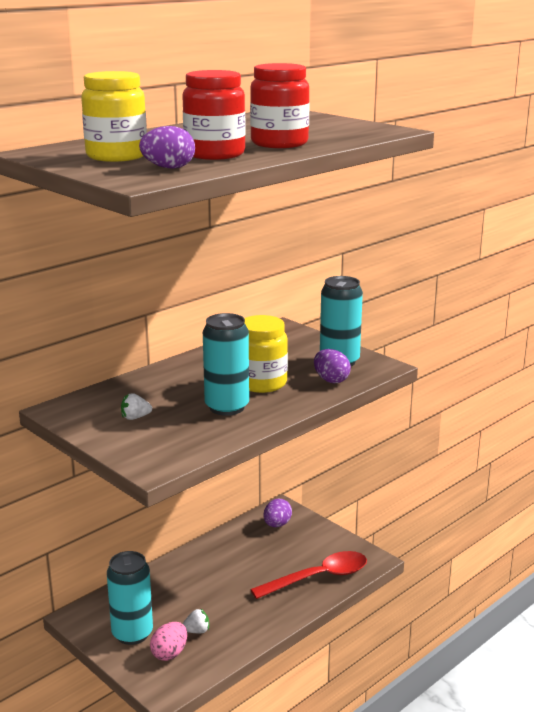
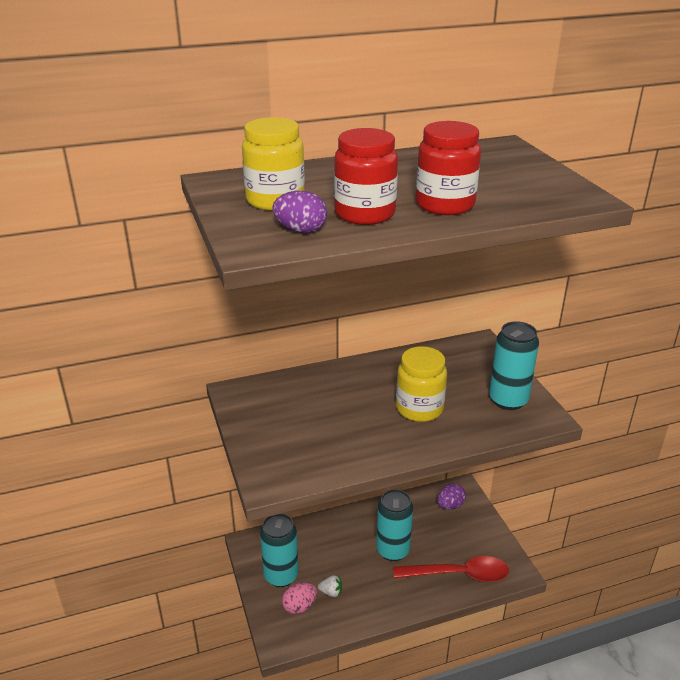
camera: 25 degrees right, 10 degrees up
(135, 417) = (288, 419): white strawberry -> none
(227, 407) = (371, 430): turquoise can -> turquoise can (393, 550)
(331, 380) = (485, 422): purple egg -> none

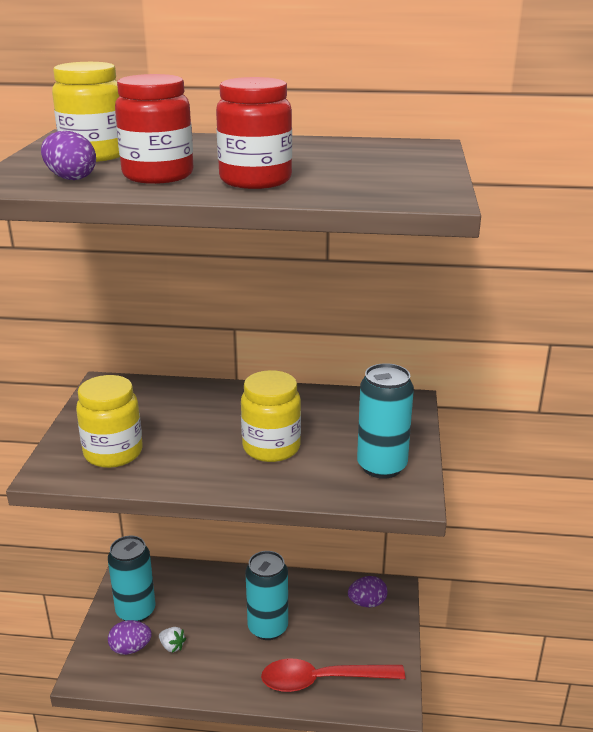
camera: 25 degrees right, 5 degrees down
(299, 606) = (130, 648): pink egg -> purple egg
(303, 450) = (113, 453): none -> yellow jar
(458, 574) = (322, 680): red spoon -> red spoon turned 150 degrees clockwise

